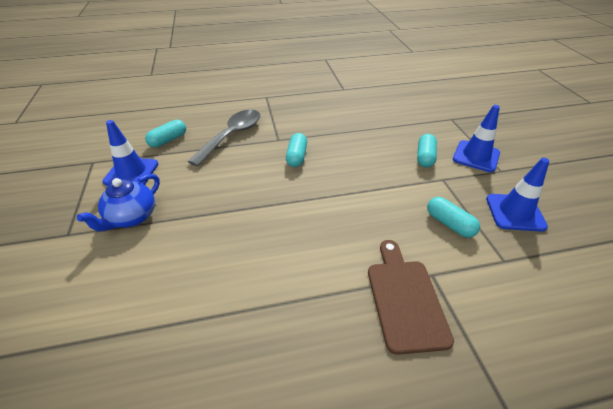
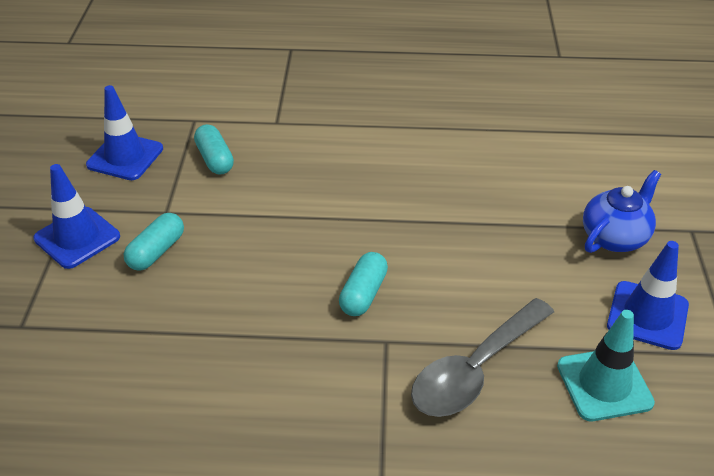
camera: 165 degrees left, 0 degrees up
(168, 140) = (604, 384): turquoise capsule -> turquoise traffic cone
(405, 299) = (317, 111): brown cutting board -> none

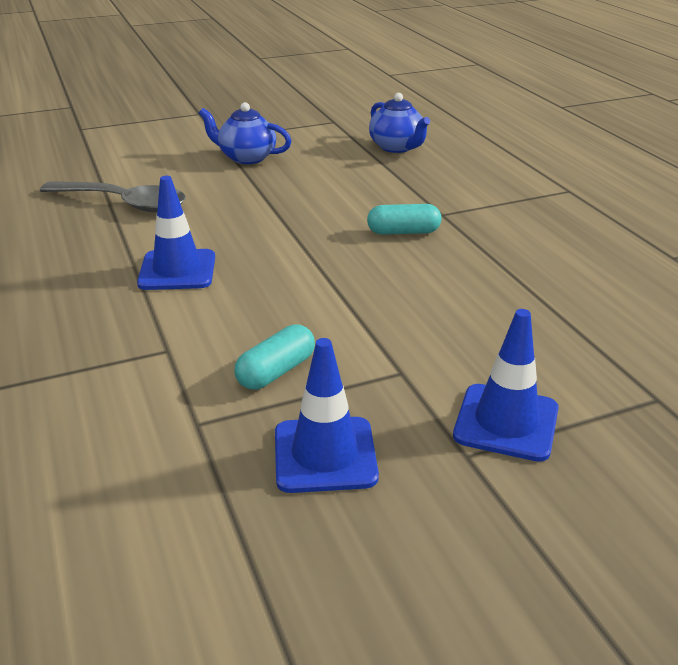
camera: 115 degrees left, 10 degrees down
(156, 251) = (466, 353): turquoise capsule -> none
(475, 370) = (431, 182): grey spoon -> grey spoon (124, 204)
(604, 384) = (397, 147): turquoise traffic cone -> blue teapot
(647, 315) = (322, 142): blue traffic cone -> blue traffic cone (177, 270)

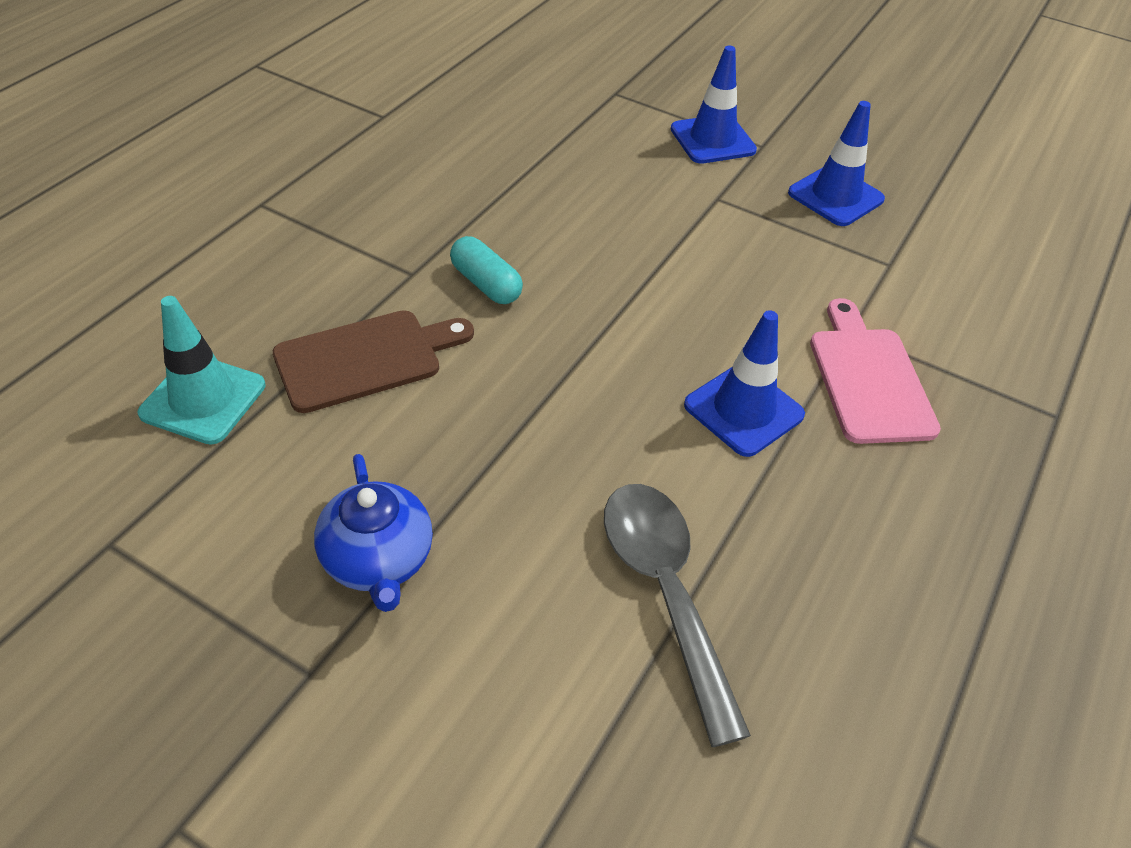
camera: 130 degrees left, 15 degrees up
(120, 330) = (868, 379): none -> pink cutting board
(276, 371) = (794, 256): turquoise capsule -> none
(378, 184) = (365, 359): none -> brown cutting board
(397, 147) = (203, 399): blue teapot -> turquoise traffic cone

